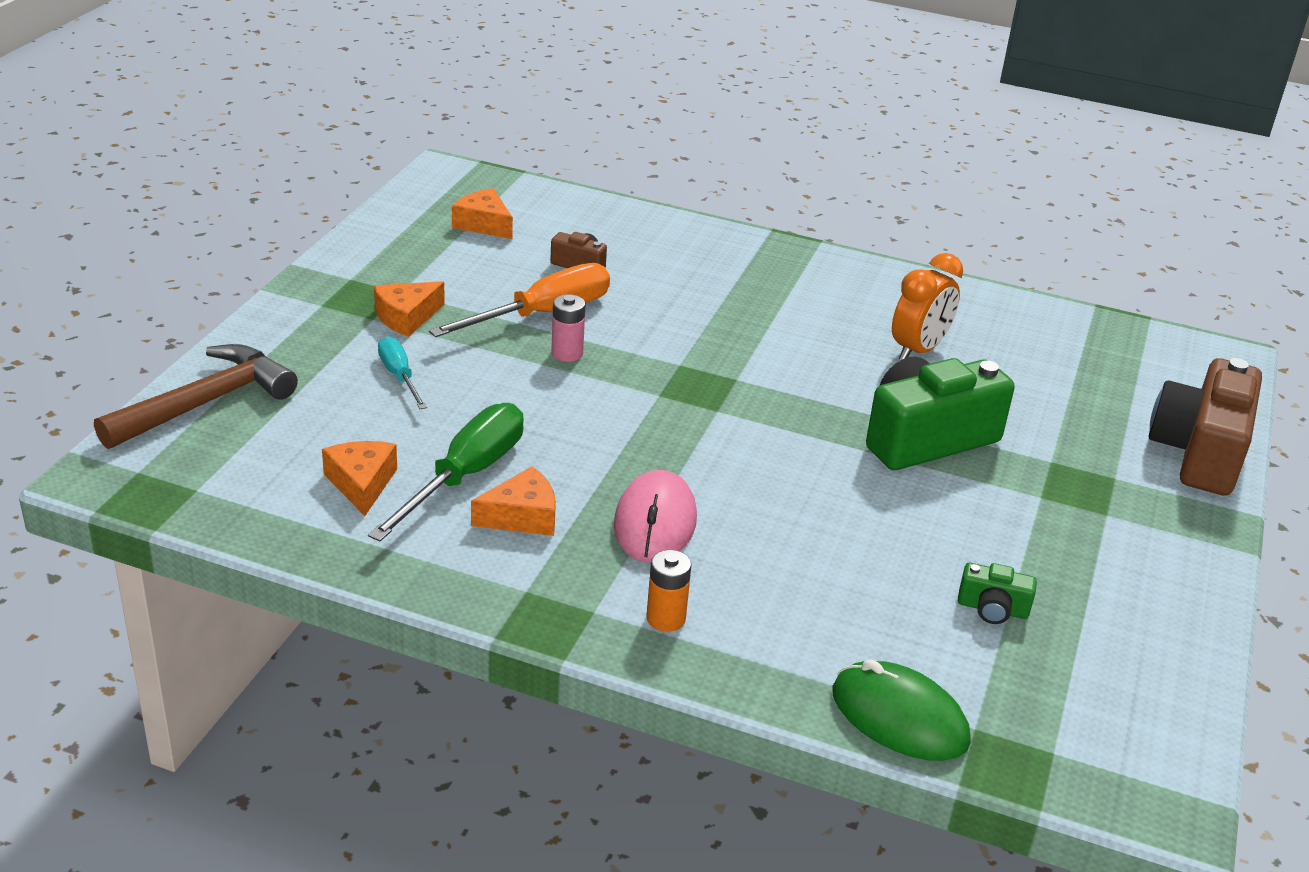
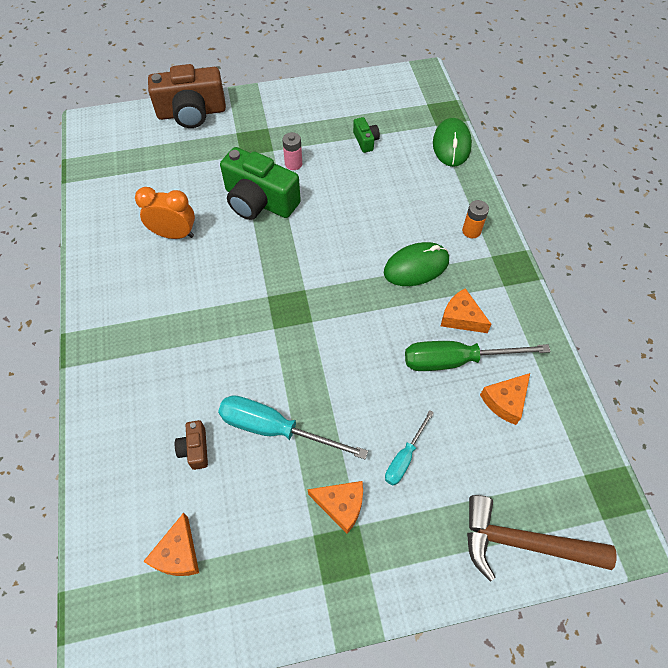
camera: 120 degrees left, 25 degrees up
(542, 314) = (275, 429): orange screwdriver -> turquoise screwdriver
(567, 353) = (308, 388): pink battery -> pink battery (293, 164)
(655, 522) = (416, 266): pink mouse -> green mouse

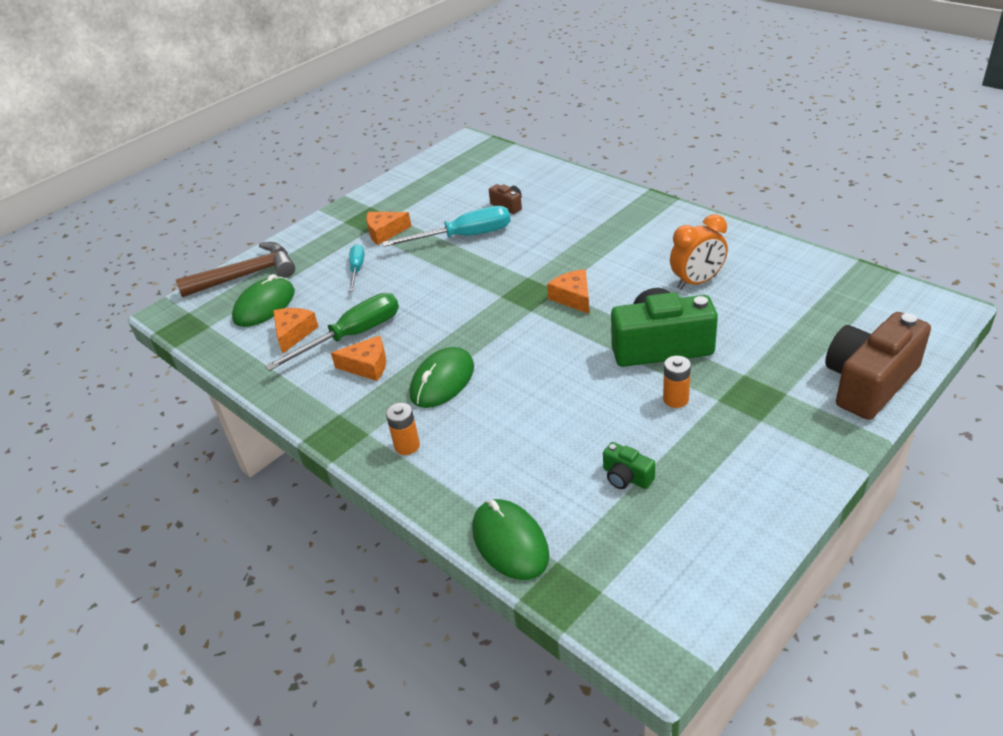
camera: 150 degrees right, 20 degrees down
(178, 553) = (467, 176): orange cheese -> orange cheese (573, 298)
(293, 164) = (675, 399): pink battery -> orange battery
(519, 467) = (264, 306): none -> green mouse

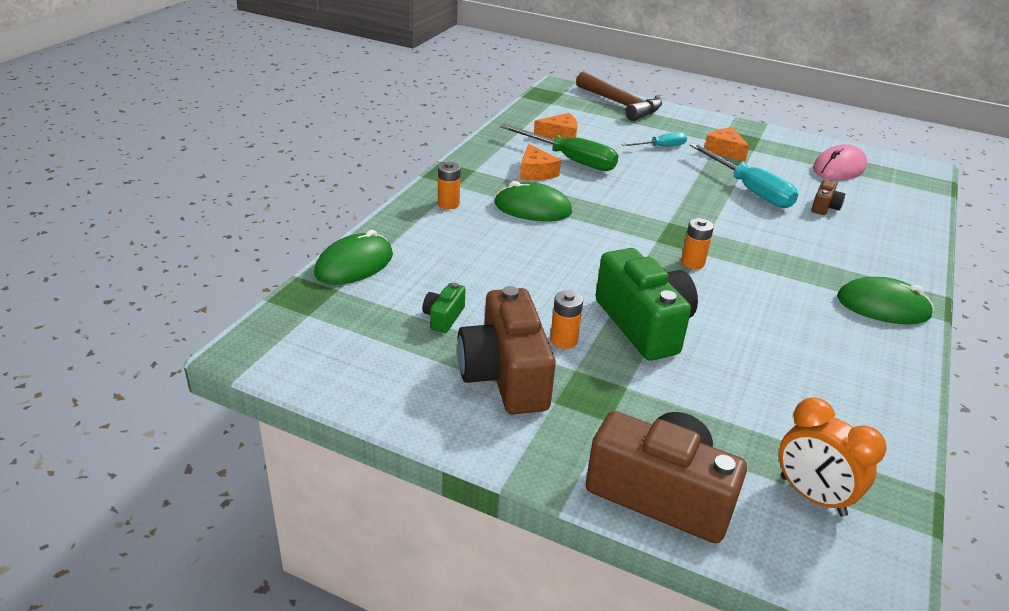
camera: 65 degrees right, 5 degrees down
(264, 306) = (587, 118): green mouse -> green mouse (883, 306)
(447, 180) = (839, 168): none -> pink mouse
(573, 298) = (692, 263): orange cheese -> orange battery
(697, 282) = (777, 344): orange clock -> orange clock (812, 496)
(722, 446) = (505, 375): none -> brown camera

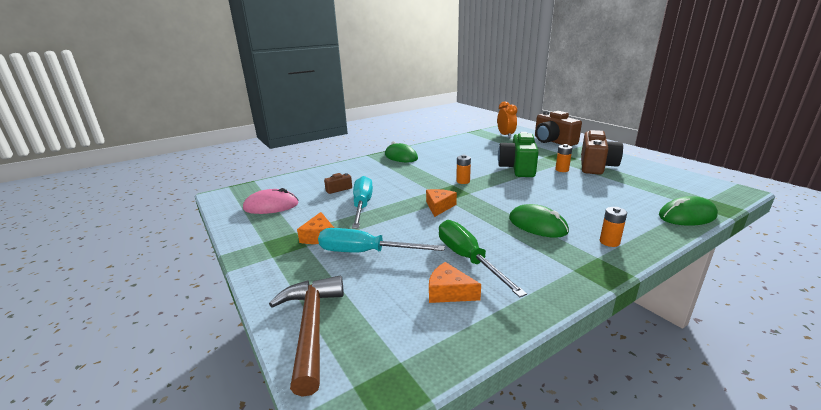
camera: 145 degrees left, 10 degrees down
(443, 317) = (623, 185): green camera -> none
(536, 172) = (512, 253): orange cheese -> orange cheese (439, 207)
(661, 147) = (365, 252): turquoise screwdriver -> turquoise screwdriver, size x1.78

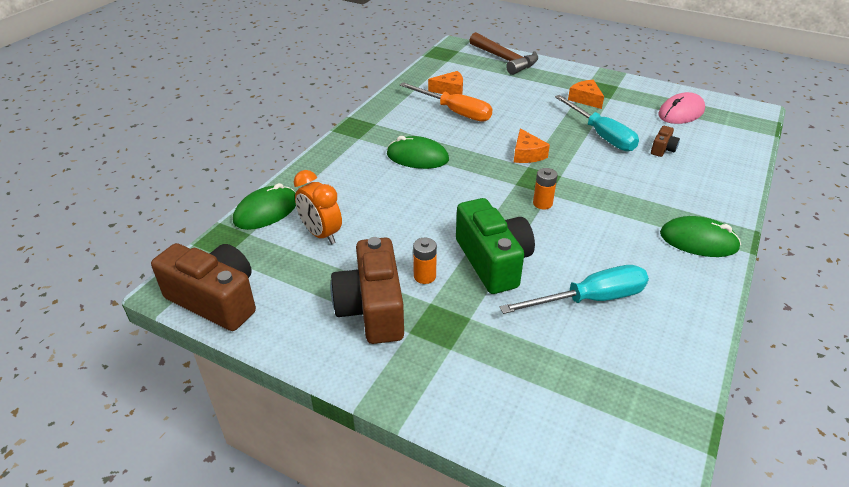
camera: 150 degrees right, 15 degrees up
(365, 252) = (532, 98): turquoise screwdriver -> turquoise screwdriver (590, 299)
(468, 259) = (455, 112): green screwdriver -> orange screwdriver
(505, 136) = (610, 417): orange clock -> orange clock (321, 234)
(553, 141) = (483, 415): brown camera -> brown camera (215, 300)
(609, 242) = (349, 155): orange battery -> none

